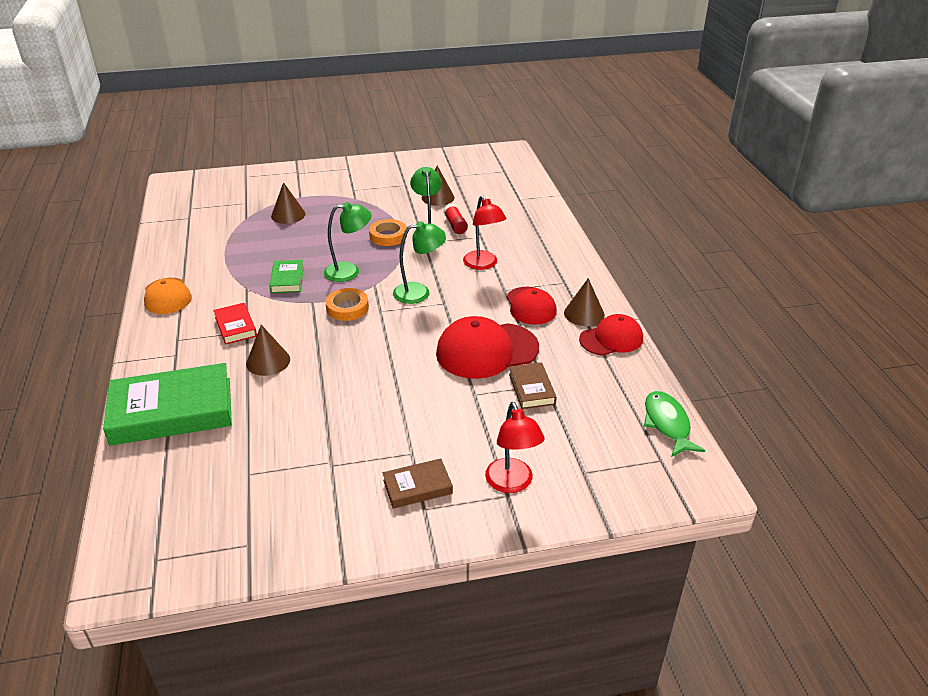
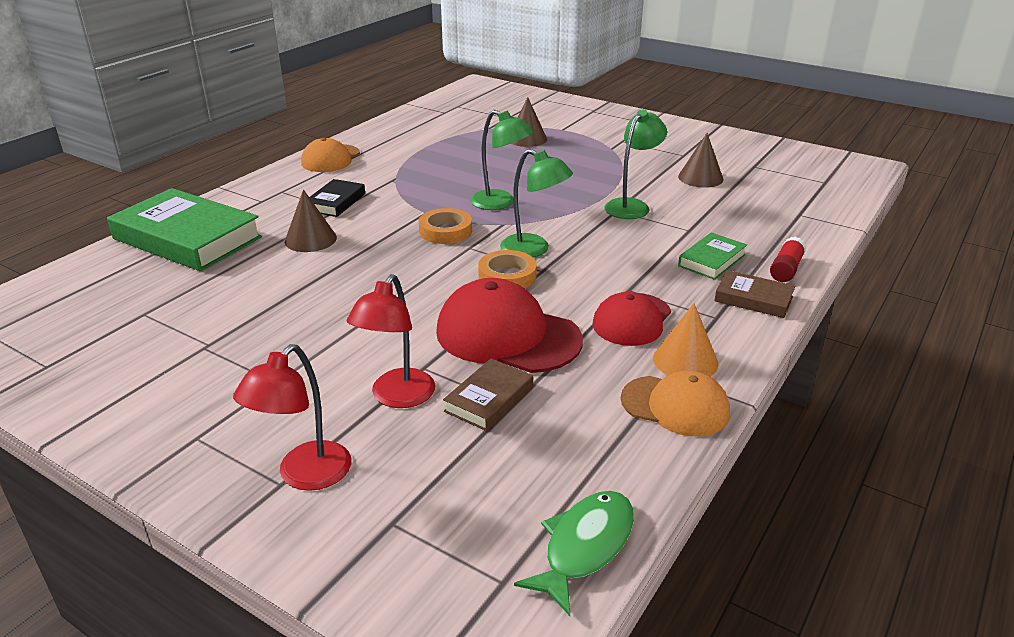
camera: 45 degrees right, 5 degrees down
(235, 326) = (336, 202): red book -> black book
(287, 279) = (437, 186): green book -> green book (711, 260)
(388, 236) = (589, 190): orange tape -> orange tape (507, 276)
(417, 487) = (227, 414): brown book -> brown book (753, 299)
(455, 225) = (677, 209): red glue stick -> red glue stick (786, 269)
(483, 264) = (646, 256): red lamp -> red lamp (397, 397)
(584, 314) = (685, 361): brown cone -> orange cone
(611, 339) = (675, 406): red cap -> orange cap

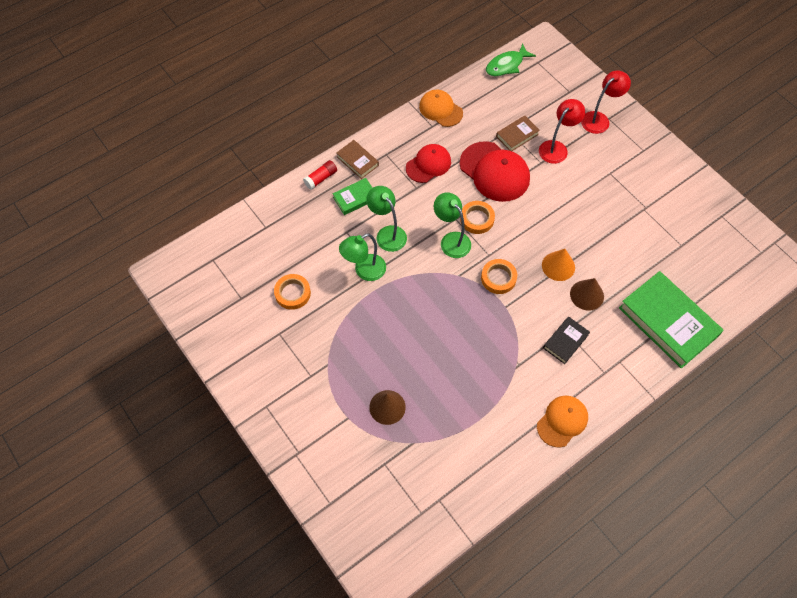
camera: 160 degrees left, 30 degrees up
(500, 203) = (450, 302): green lamp -> green lamp (387, 233)
(685, 361) = (420, 132): orange cone -> orange cone (558, 266)
(700, 178) = (292, 293): brown cone -> orange tape

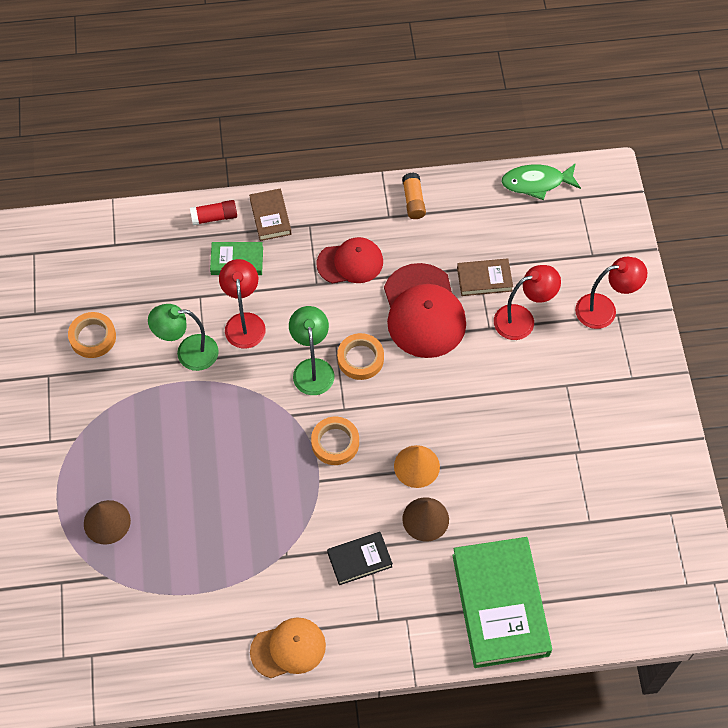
camera: 30 degrees right, 0 degrees up
(387, 233) = (244, 322): green lamp -> red lamp
(440, 110) = (413, 201): orange cap -> orange glue stick

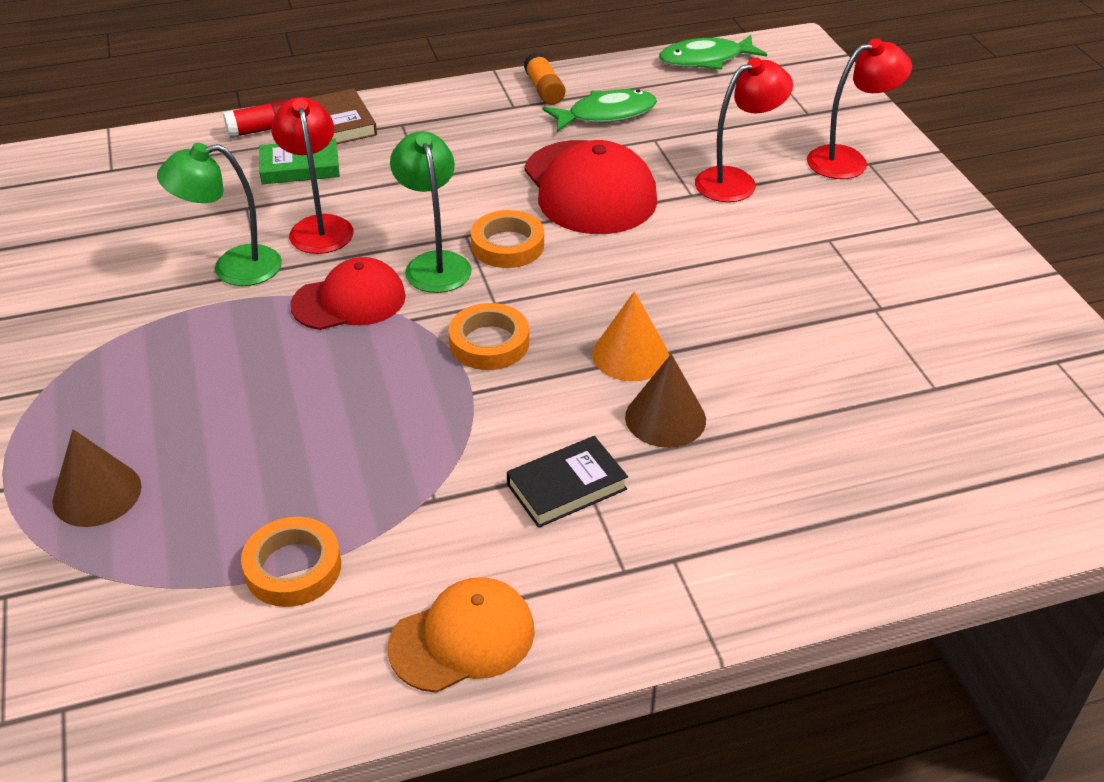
camera: 10 degrees left, 20 degrees down
(93, 337) = (75, 267): orange tape -> orange tape (293, 568)
(350, 262) = (469, 153): red cap -> red cap (349, 301)
(451, 235) = (606, 114): none -> green fish
(484, 279) = (667, 149): brown book -> none
(500, 604) = (834, 516): green book -> none

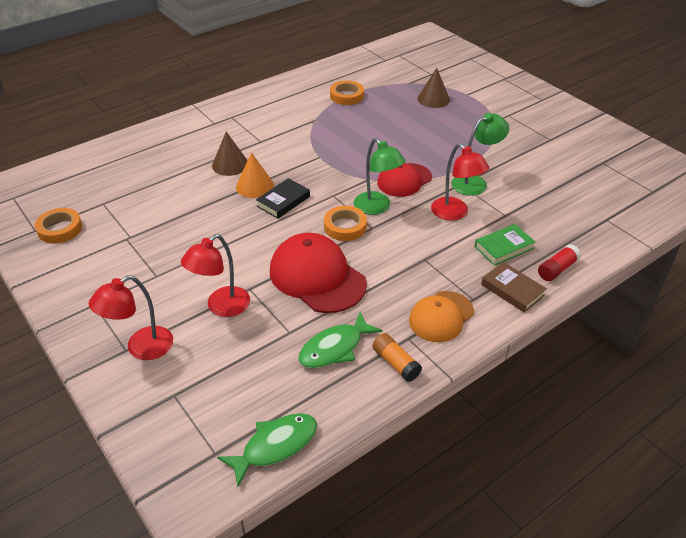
camera: 160 degrees right, 0 degrees up
(462, 638) = (279, 92): orange cap -> orange cap (441, 316)
(489, 343) = (324, 177): orange tape -> orange tape (60, 229)
(566, 487) = (263, 134): black book -> black book (283, 201)

